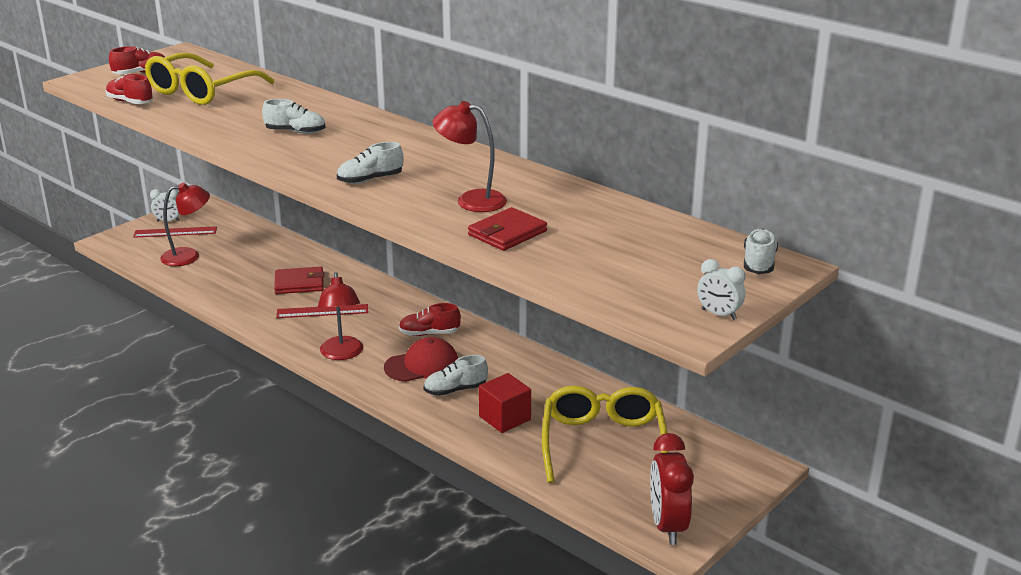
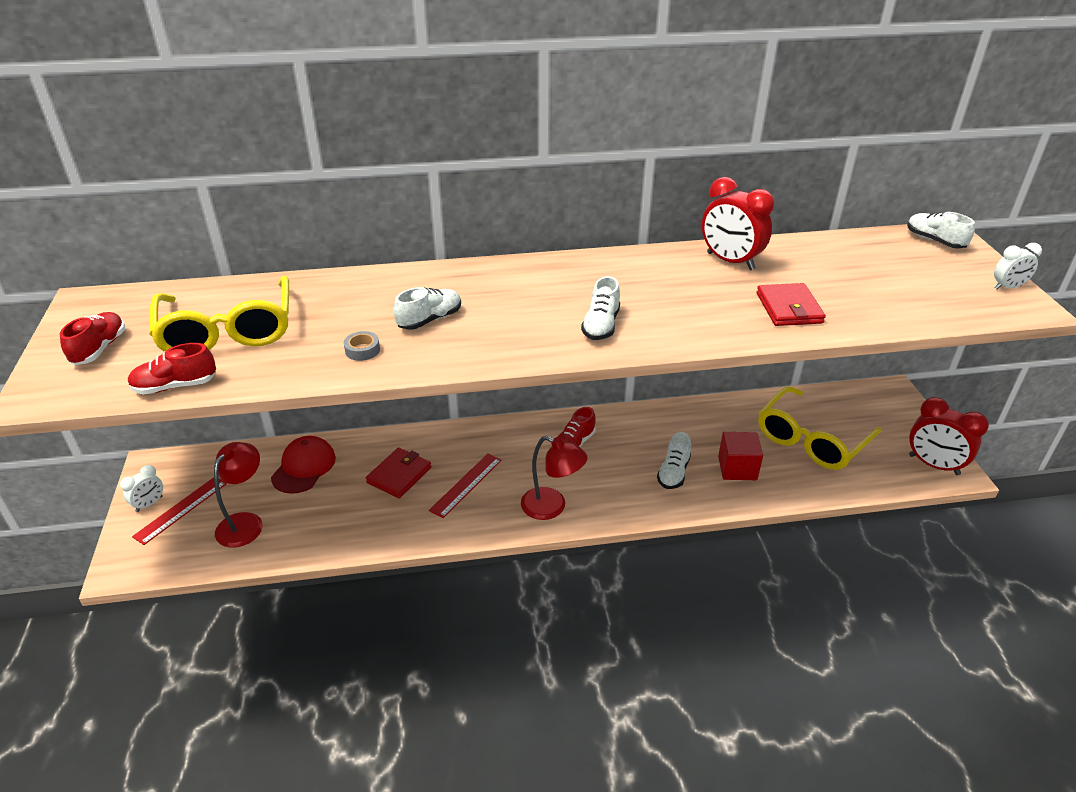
camera: 50 degrees left, 10 degrees up
(232, 128) = (362, 350): none -> grey tape
(422, 365) = (618, 471): red cap -> red cap (304, 467)
(471, 200) = (705, 298): red lamp -> none
(550, 193) = (730, 261): none -> red clock
(603, 443) = (811, 440): yellow glasses -> yellow glasses turned 90 degrees counterclockwise

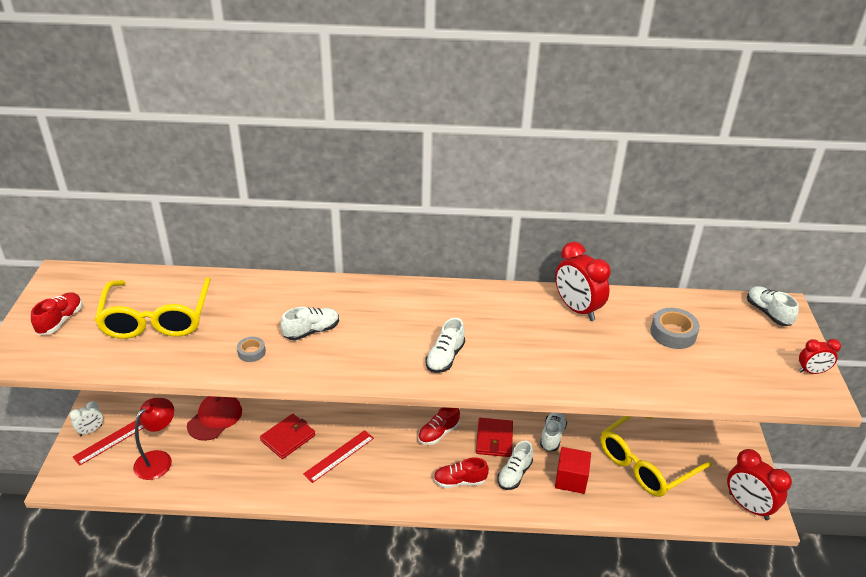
camera: 10 degrees right, 0 degrees up
(175, 386) = (106, 363): red shoe -> red shoe (459, 481)
(552, 507) = (403, 488): red lamp -> none
(701, 428) = (552, 436): none -> white shoe
(789, 308) = (608, 364): red wallet -> red wallet (494, 439)
(845, 271) = (673, 333): none -> grey tape
(1007, 287) = (812, 372): white clock -> red clock

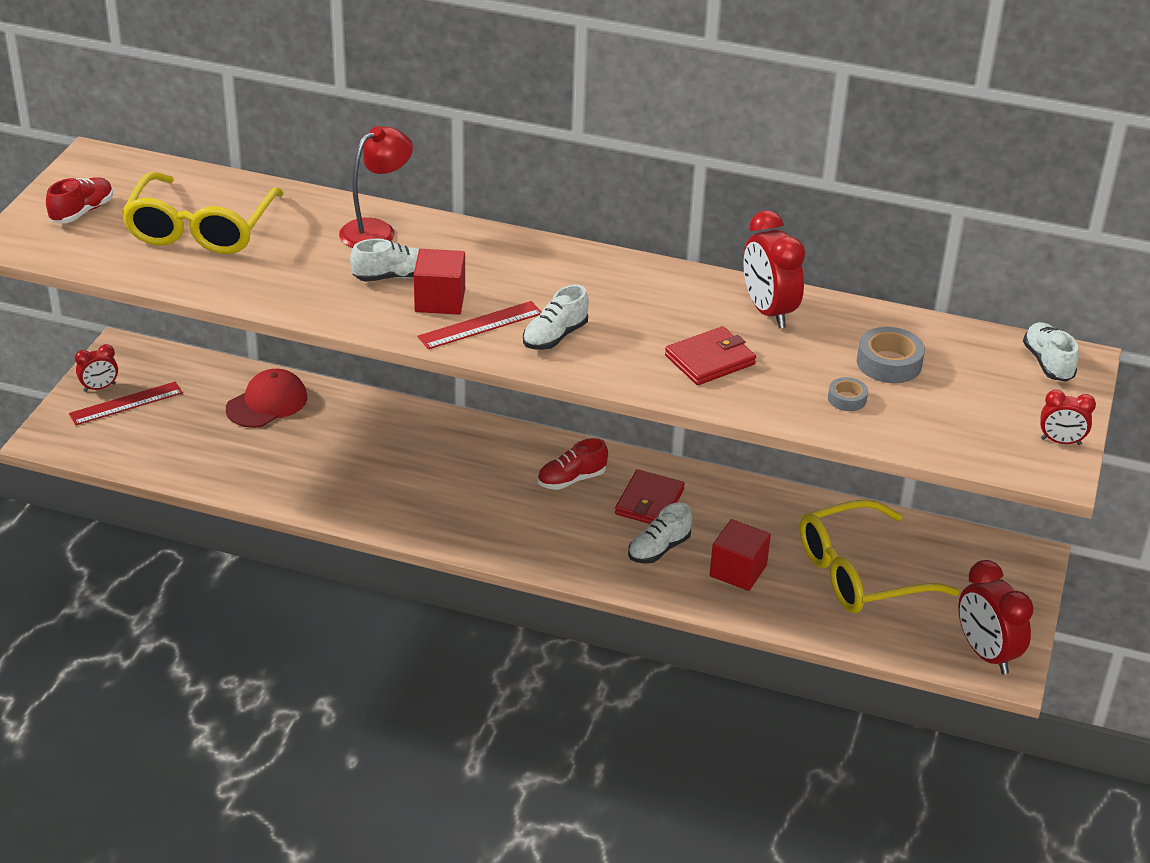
camera: 15 degrees right, 0 degrees up
(91, 430) = (99, 387): white clock -> red clock
(159, 459) = (179, 438): red lamp -> red lamp (376, 230)
(251, 352) = (307, 287): grey tape -> grey tape (847, 399)
(288, 438) = (358, 445): red wallet -> red wallet (710, 360)
(339, 456) = (421, 480): red ruler -> red ruler (480, 325)
(352, 344) = (440, 300): none -> red cube
(459, 481) = (577, 542): red shoe -> none
(552, 436) = (737, 514): white shoe -> none

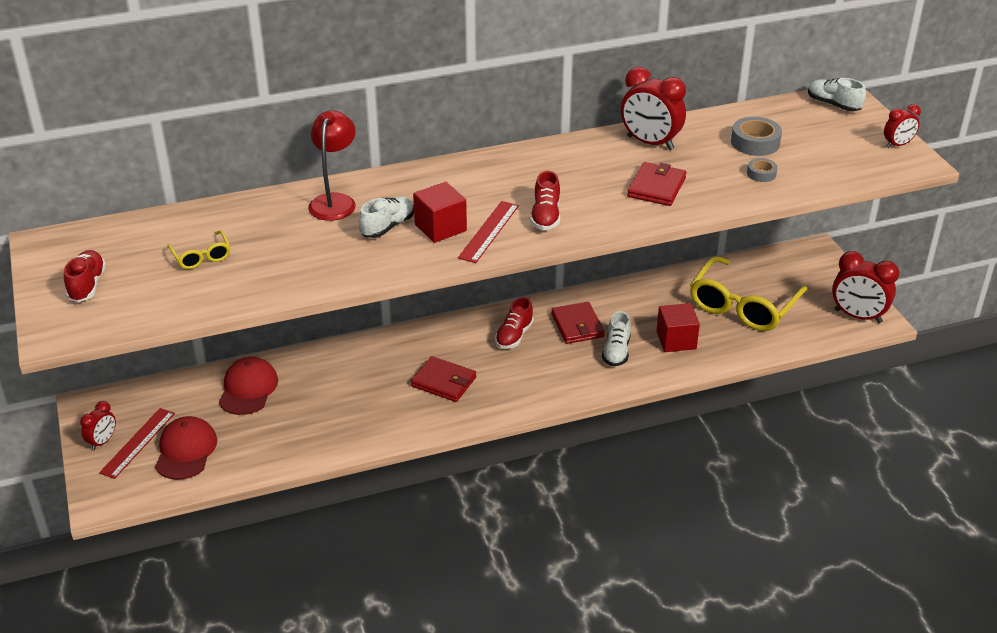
camera: 35 degrees left, 0 degrees up
(156, 432) = (186, 451): none -> red cap
(200, 229) = (201, 256): yellow glasses -> yellow glasses, size x0.45
(450, 489) = (443, 382): none -> red wallet
(555, 336) = (545, 216): white shoe -> red shoe

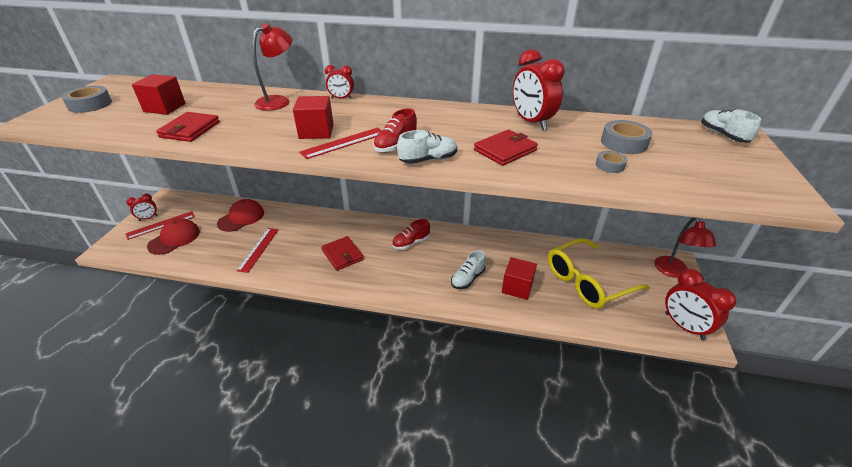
camera: 30 degrees right, 0 degrees up
(87, 285) = (90, 104): red shoe -> grey tape
(201, 256) = (165, 107): yellow glasses -> red cube
(325, 417) = (258, 249): none -> red ruler
(387, 227) = (286, 122): white shoe -> white shoe (428, 160)
(577, 325) = (456, 251): red wallet -> red wallet (190, 129)
(820, 262) = (673, 272): none -> red lamp
(897, 145) = (776, 179): red clock -> red clock (341, 98)

